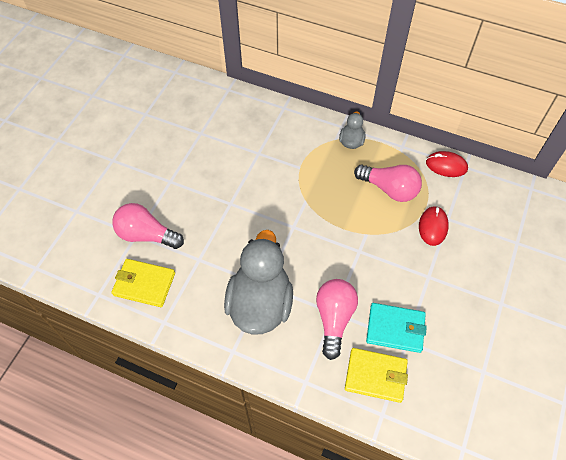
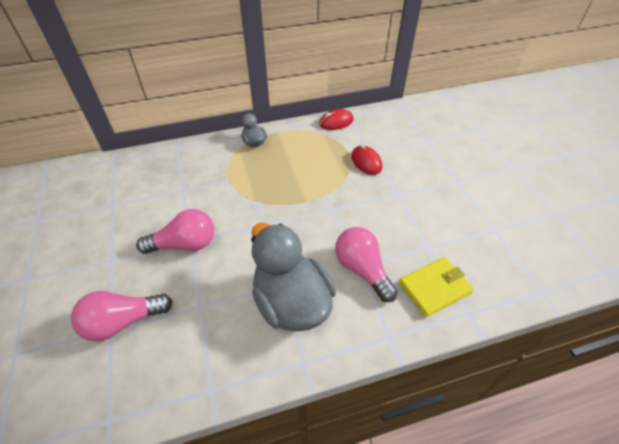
camera: 40 degrees left, 10 degrees down
(144, 284) = (158, 369): yellow wallet -> none
(389, 189) = (312, 156): pink light bulb -> pink light bulb (184, 244)
(395, 329) = (412, 244): turquoise wallet -> none

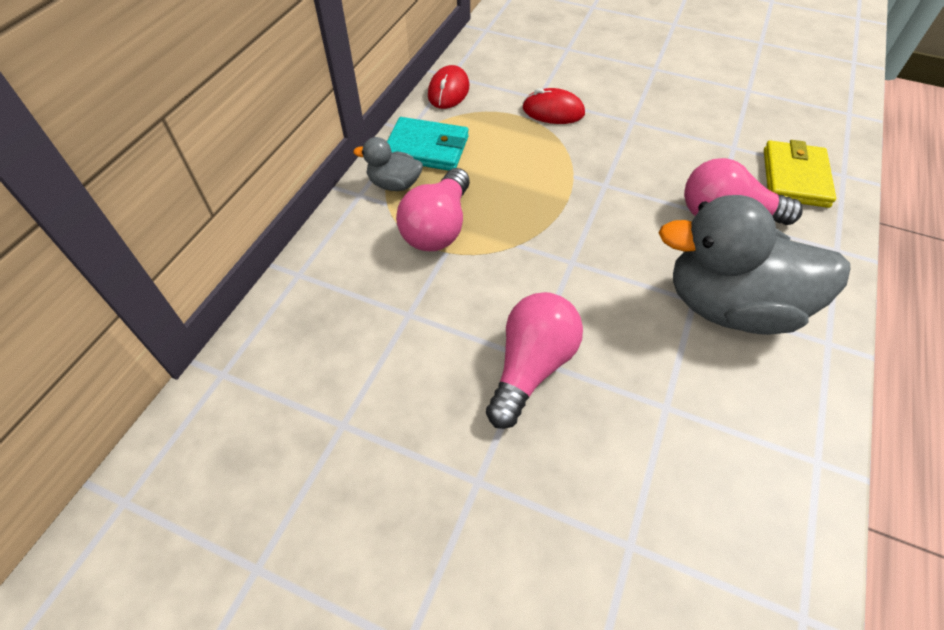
camera: 50 degrees left, 5 degrees up
(123, 321) = (627, 520): pink light bulb -> pink light bulb (438, 227)
(288, 138) = (426, 148): none -> turquoise wallet

